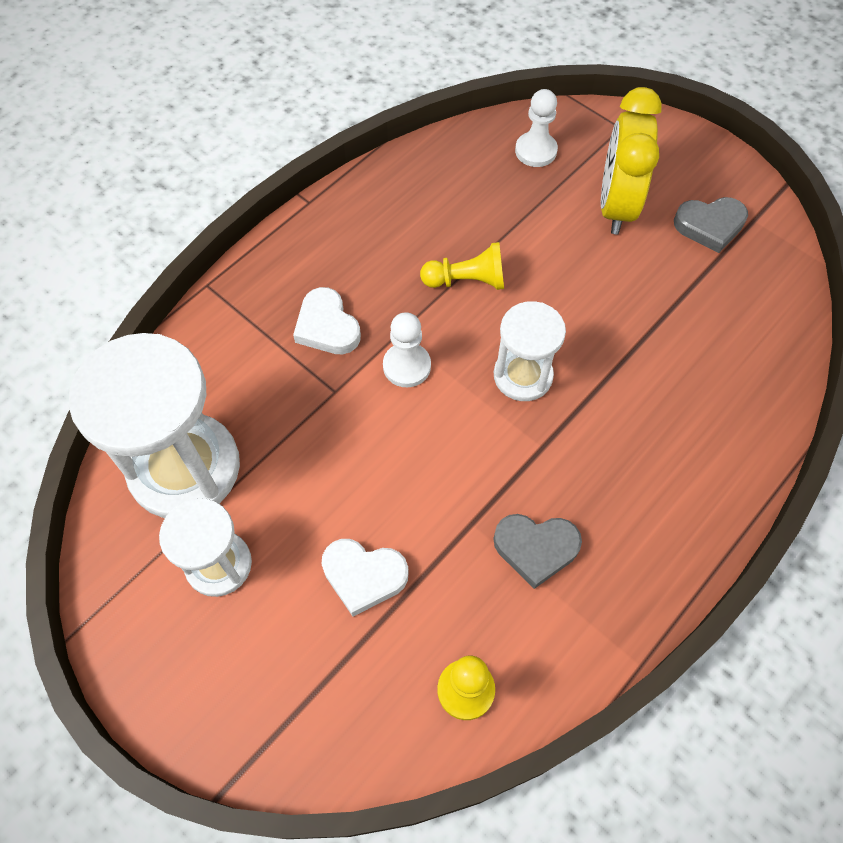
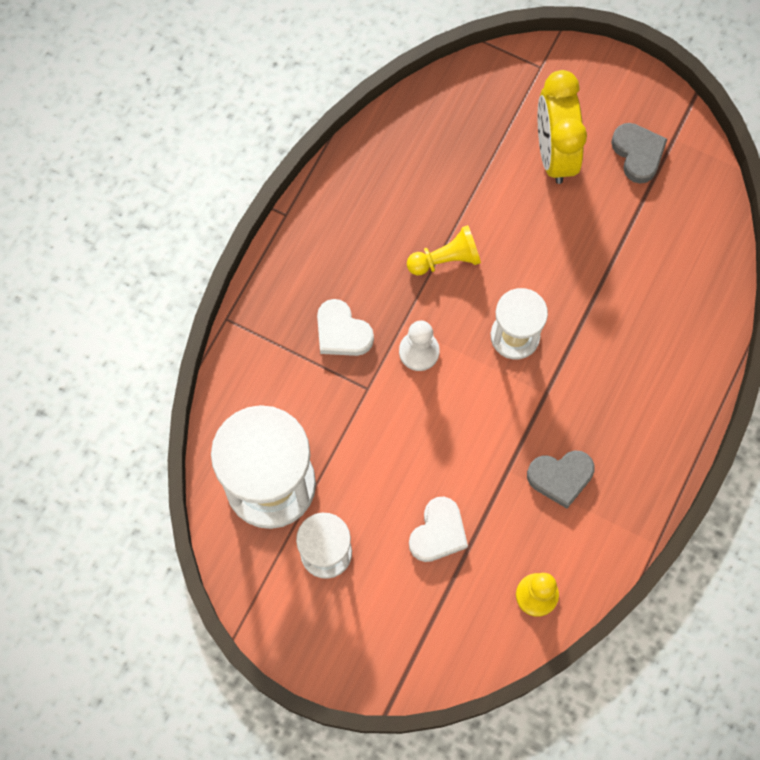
camera: 15 degrees left, 10 degrees up
(364, 576) = (438, 532): white heart -> white heart turned 60 degrees counterclockwise
(535, 151) = (470, 111): white pawn -> none
(709, 226) = (638, 154): grey heart -> grey heart turned 90 degrees counterclockwise

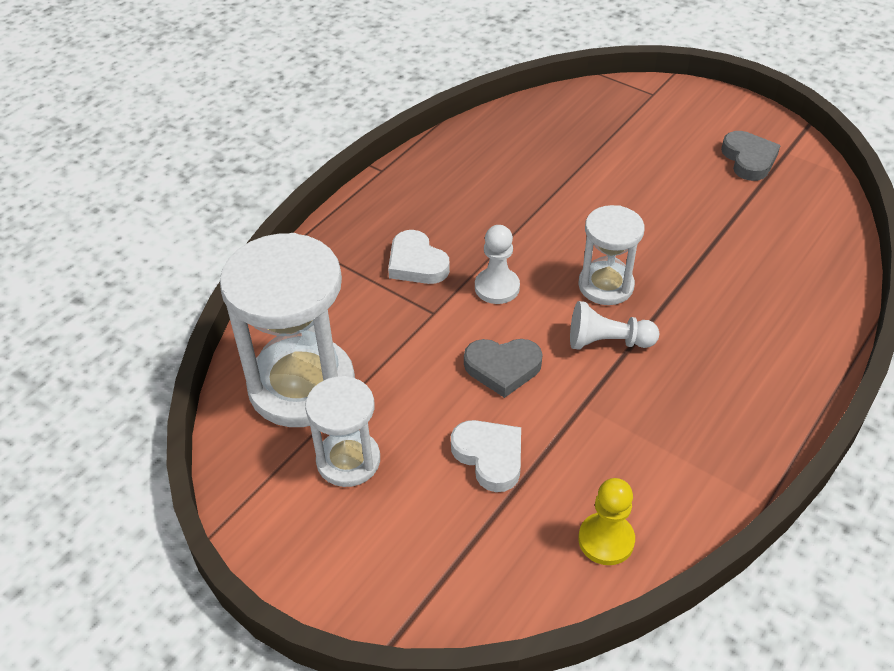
camera: 10 degrees right, 25 degrees down
(438, 532) = (489, 456): white heart -> white heart turned 75 degrees counterclockwise
(446, 259) = (539, 217): yellow pawn -> none
(521, 400) = (607, 342): none -> white pawn
(554, 153) = (661, 151): yellow clock -> none
(560, 477) = (647, 419): grey heart -> grey heart (502, 368)

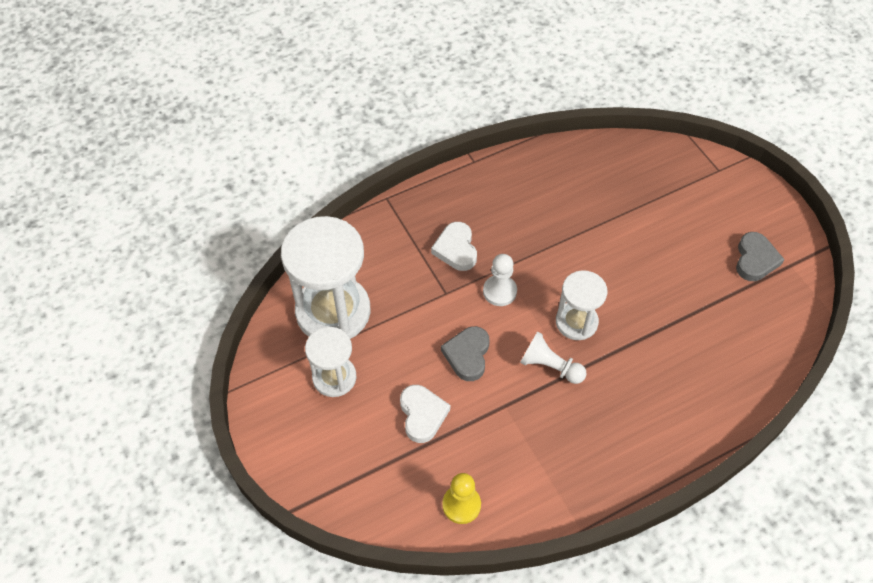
camera: 25 degrees right, 10 degrees up
(502, 368) = (467, 355): grey heart -> grey heart turned 75 degrees clockwise

